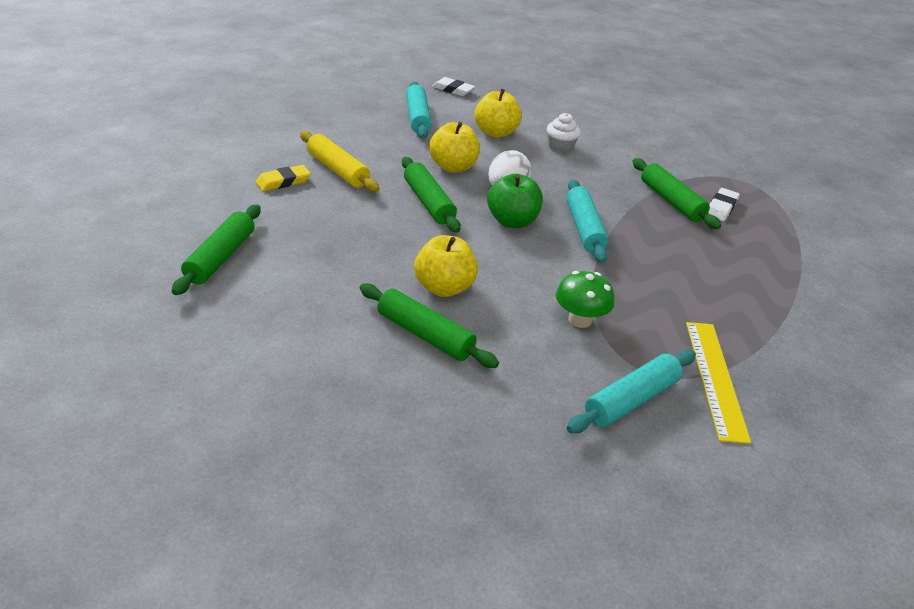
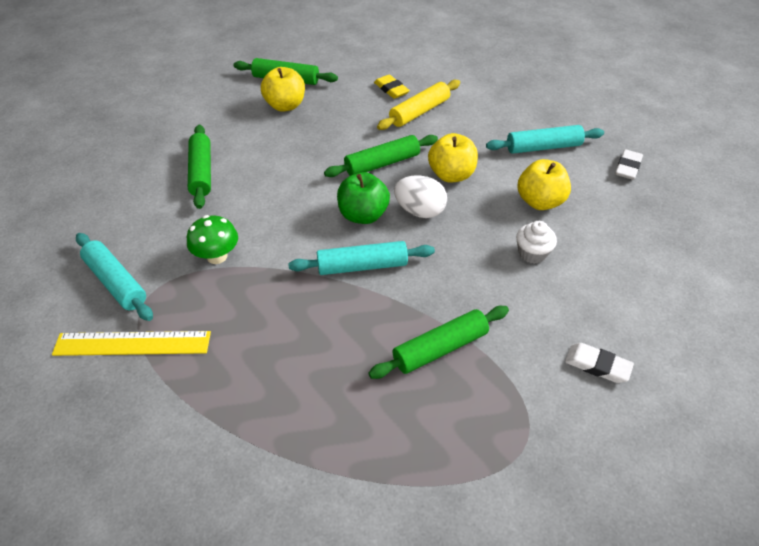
camera: 90 degrees right, 10 degrees up
(425, 335) = (201, 172): green rolling pin -> green rolling pin turned 45 degrees counterclockwise
(444, 288) = (258, 178): yellow apple -> yellow apple (285, 106)
(721, 208) = (440, 401): white eraser -> white eraser (597, 365)

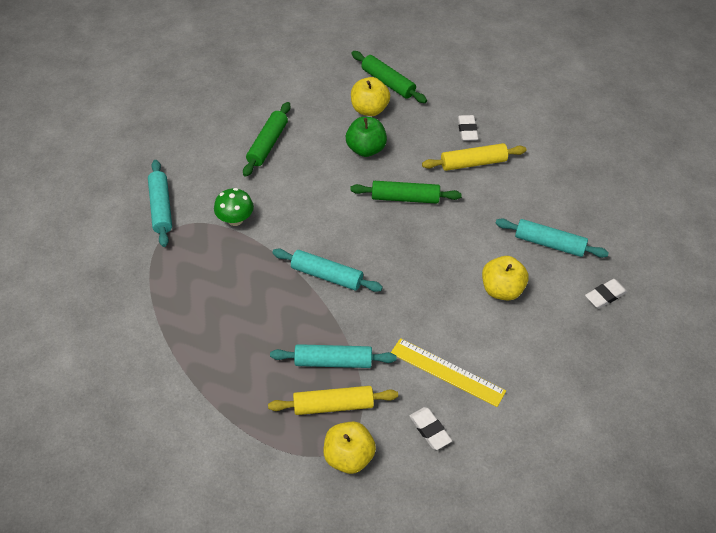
camera: 30 degrees right, 5 degrees up
(132, 343) = (147, 257): yellow ruler -> yellow ruler (447, 372)
(363, 215) = (357, 235): green apple -> green apple (366, 149)
(391, 89) = (467, 130): yellow eraser -> white eraser
(419, 211) = (401, 252): white egg -> none
(440, 348) = (333, 361): green rolling pin -> turquoise rolling pin
(451, 175) = (451, 233): yellow apple -> yellow apple (348, 457)
(479, 395) = (333, 405): none -> yellow rolling pin
(532, 253) = (457, 328): white cupcake -> none

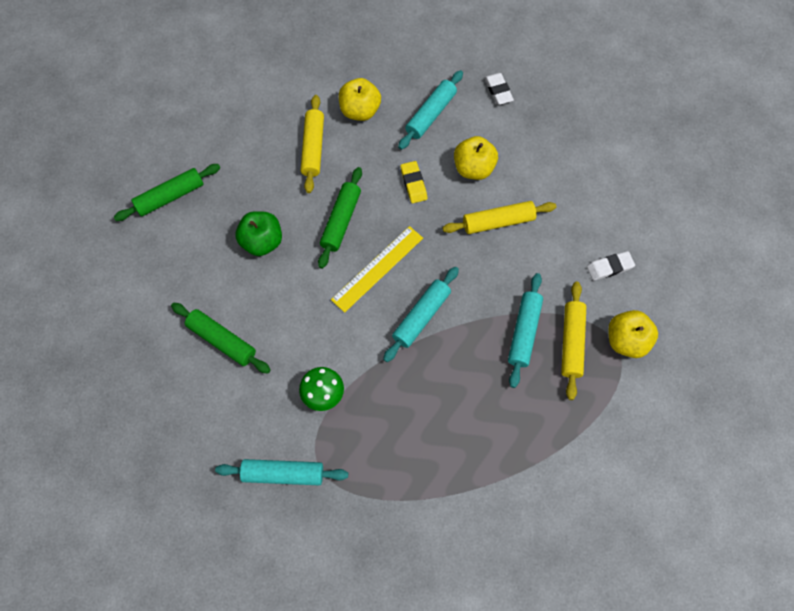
camera: 75 degrees left, 15 degrees up
(369, 109) = (204, 225): yellow apple -> yellow apple (360, 111)
(447, 372) = (553, 237): yellow ruler -> yellow ruler (377, 268)
(448, 320) = (498, 221): none -> yellow rolling pin
(465, 244) = (413, 184): none -> yellow eraser
(467, 130) = (267, 140): white eraser -> none

